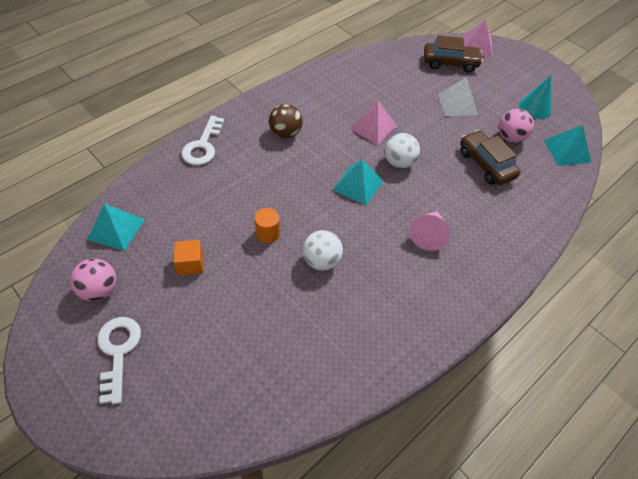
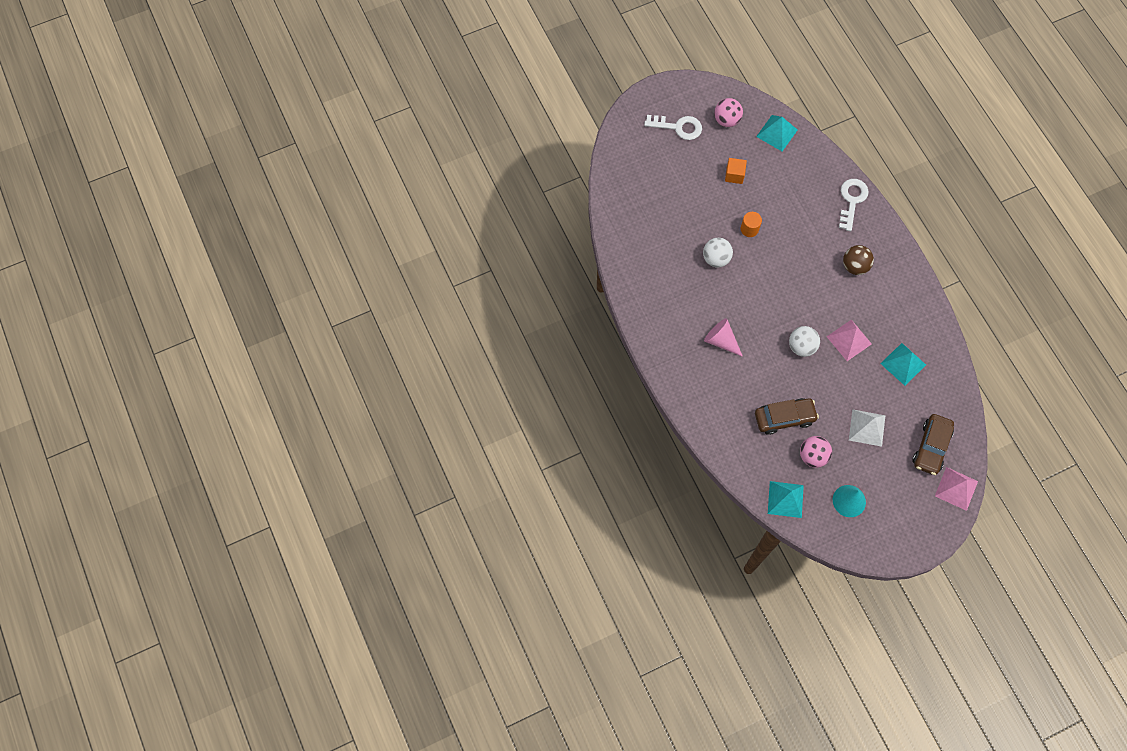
camera: 110 degrees right, 15 degrees up
(203, 146) = (851, 200): white key -> white key turned 75 degrees clockwise
(358, 185) = (783, 305): turquoise pyramid -> turquoise pyramid (903, 364)

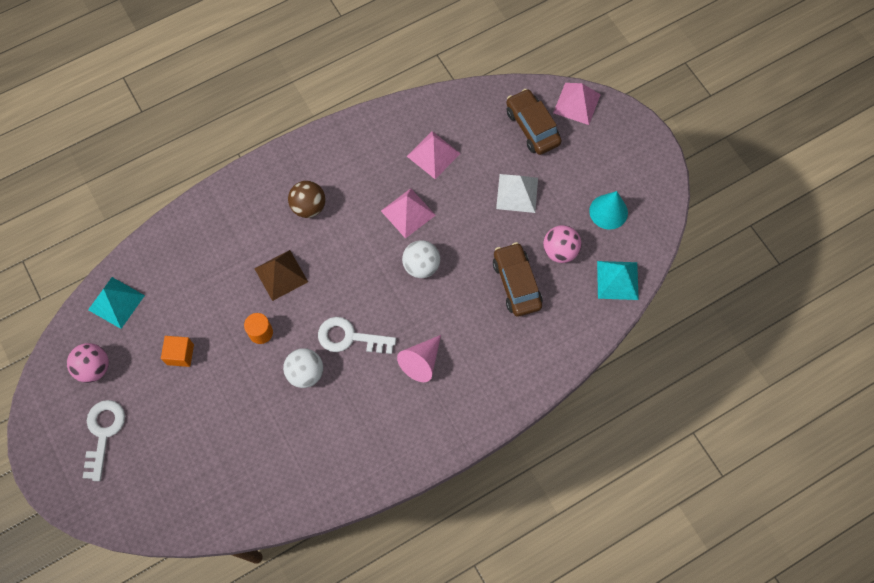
camera: 95 degrees left, 0 degrees up
(796, 244) = (281, 275): none -> brown pyramid
(851, 200) = (217, 211): white key -> white key (350, 337)
(903, 364) = (433, 154): turquoise pyramid -> pink pyramid
(931, 447) = (532, 127): brown car -> brown car turned 135 degrees counterclockwise

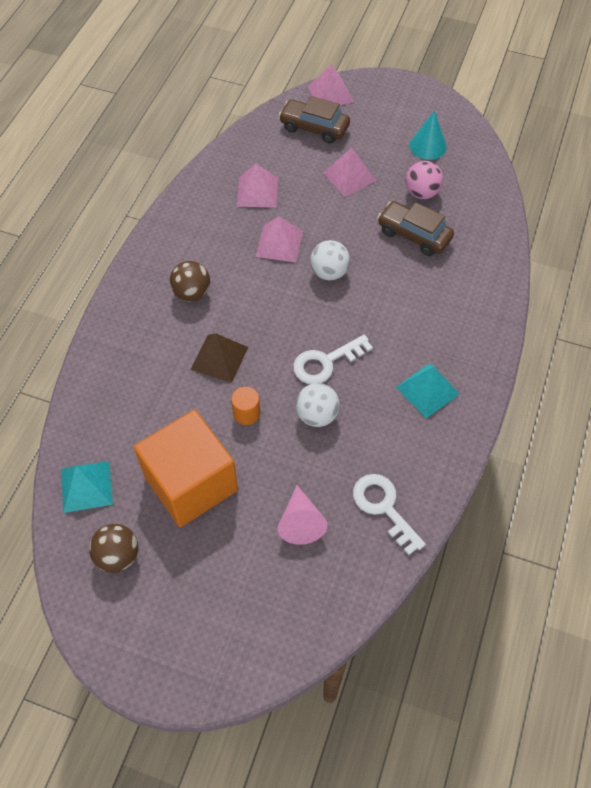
camera: 40 degrees left, 10 degrees down
(94, 368) = (118, 556): pink ball -> brown ball
(103, 433) = (182, 603): white key -> white key (384, 508)
(180, 354) = (191, 483): orange cube -> orange cube, size x2.49
(421, 361) = (401, 338): pink cone -> pink cone (300, 522)
(517, 193) = (349, 176): white pyramid -> pink pyramid
(617, 280) = (482, 184): turquoise pyramid -> turquoise pyramid (427, 390)

